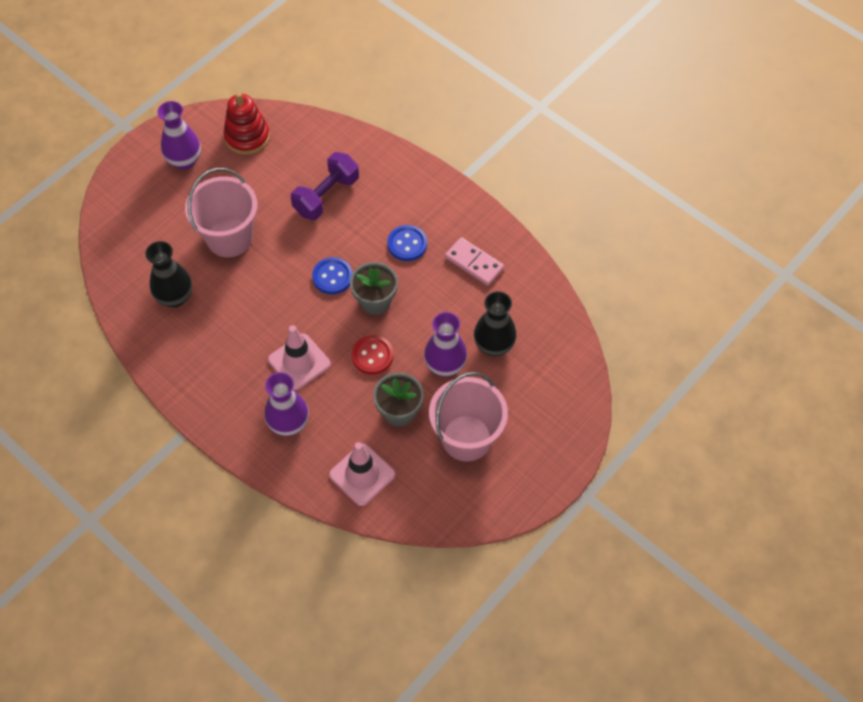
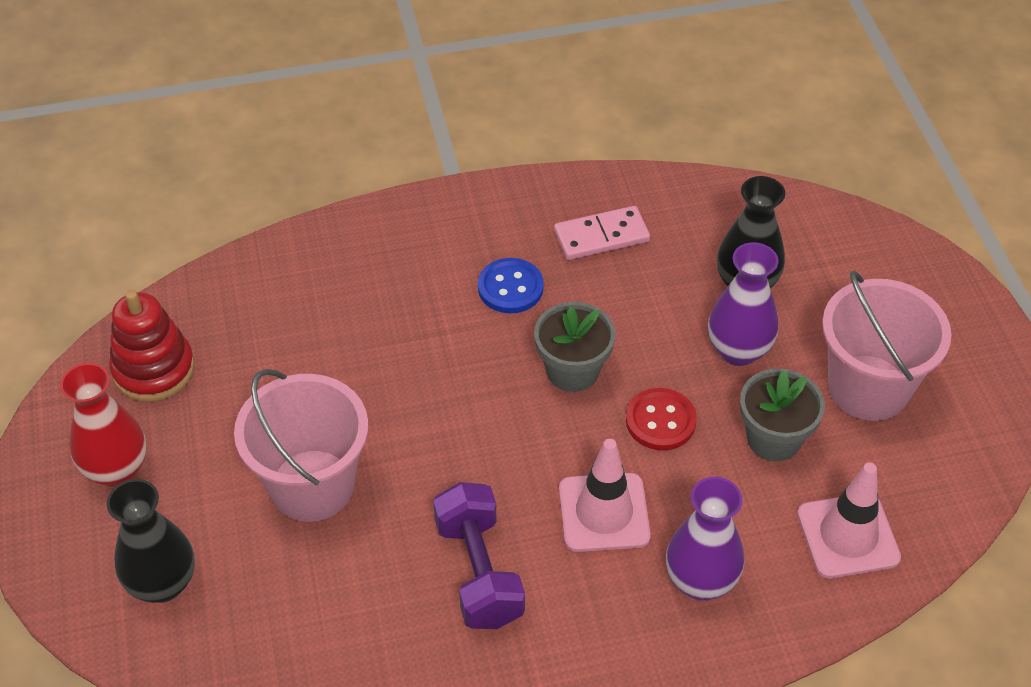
camera: 55 degrees left, 10 degrees down
(175, 297) = (357, 614): black vase -> black vase (162, 583)
(184, 161) = (116, 469): purple vase -> red vase
(326, 196) = (348, 332): purple dumbbell -> purple dumbbell (479, 572)
(332, 277) = (491, 397): blue button -> none

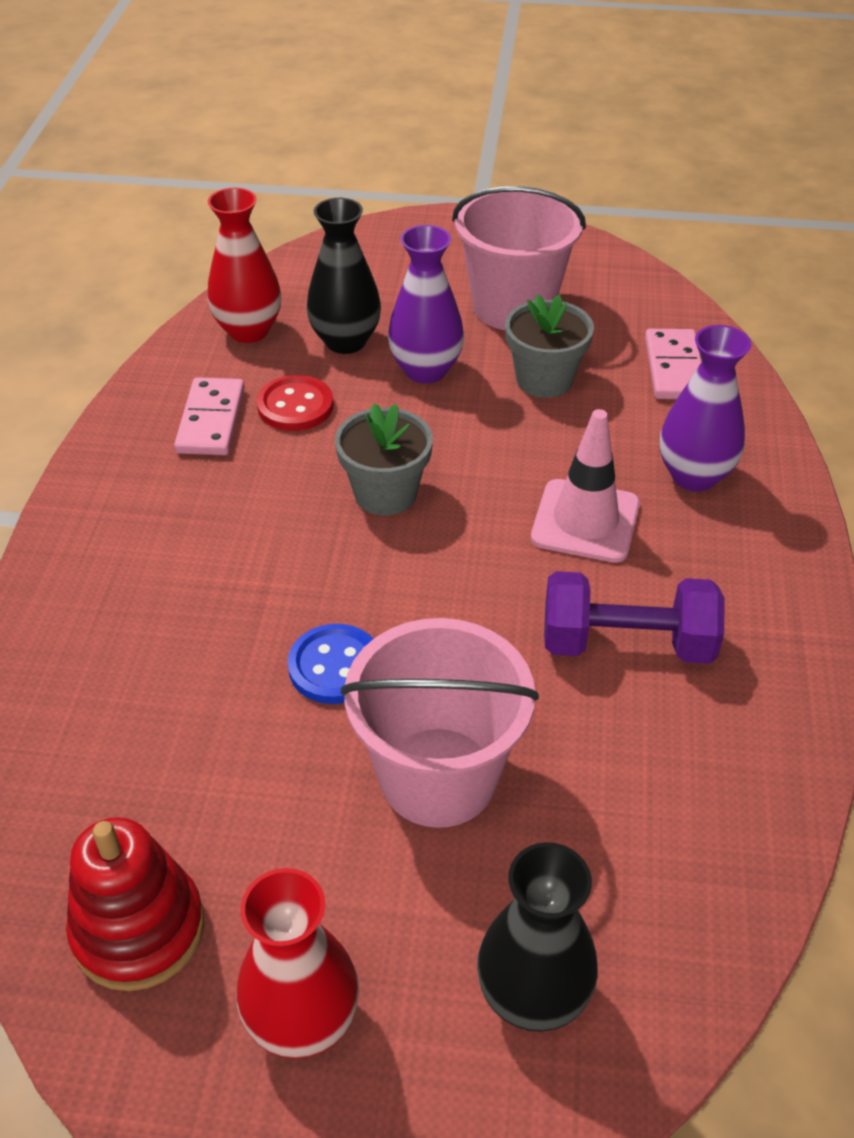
camera: 70 degrees left, 5 degrees down
(510, 288) = (236, 511): blue button -> blue button (335, 666)
(660, 421) = (486, 447): red button -> red button (295, 406)
(723, 218) = (248, 331): none -> red vase
(848, 536) = (674, 368): pink traffic cone -> pink domino

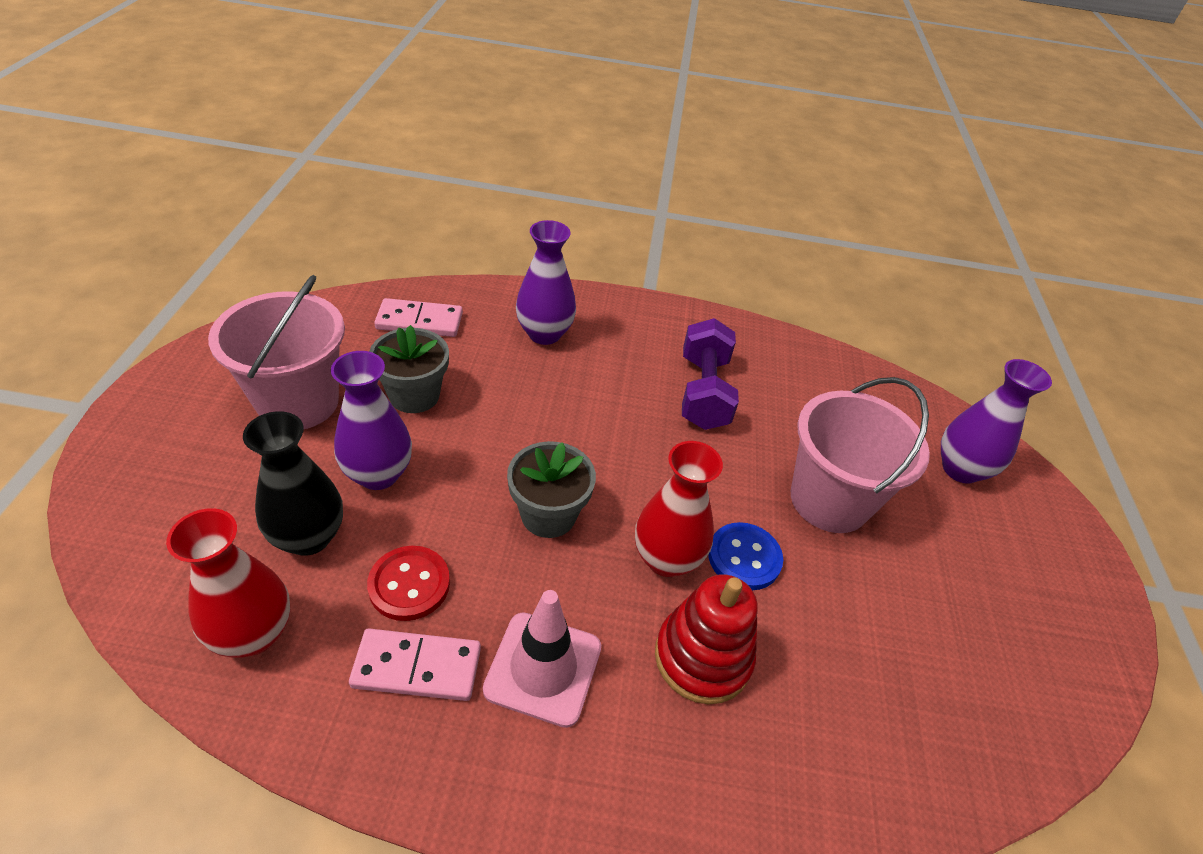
camera: 95 degrees left, 0 degrees up
(139, 929) = (1001, 686): red stacking toy -> red stacking toy (702, 657)
(303, 1020) = (1020, 581): red vase -> red vase (666, 559)
(533, 996) = (960, 469): black vase -> purple vase
(585, 521) = (588, 395): pink traffic cone -> pink traffic cone (543, 668)

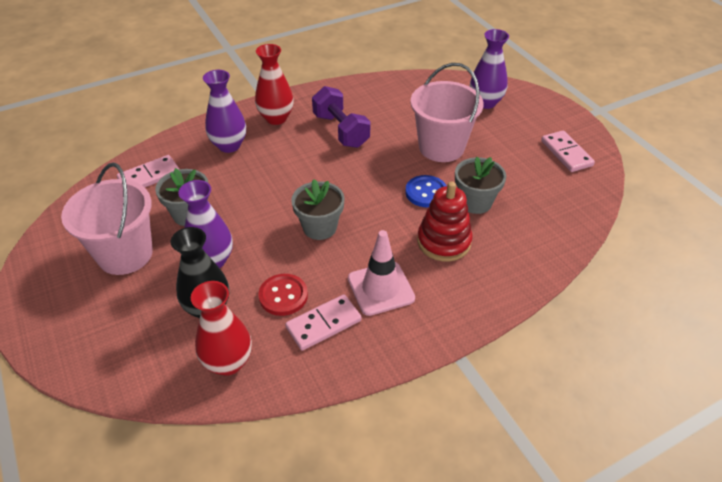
camera: 30 degrees left, 0 degrees up
(666, 559) = (392, 213): red vase -> red vase (276, 118)
(809, 623) = (475, 202): none -> grey flower pot
(1040, 636) = (566, 153): none -> pink domino

